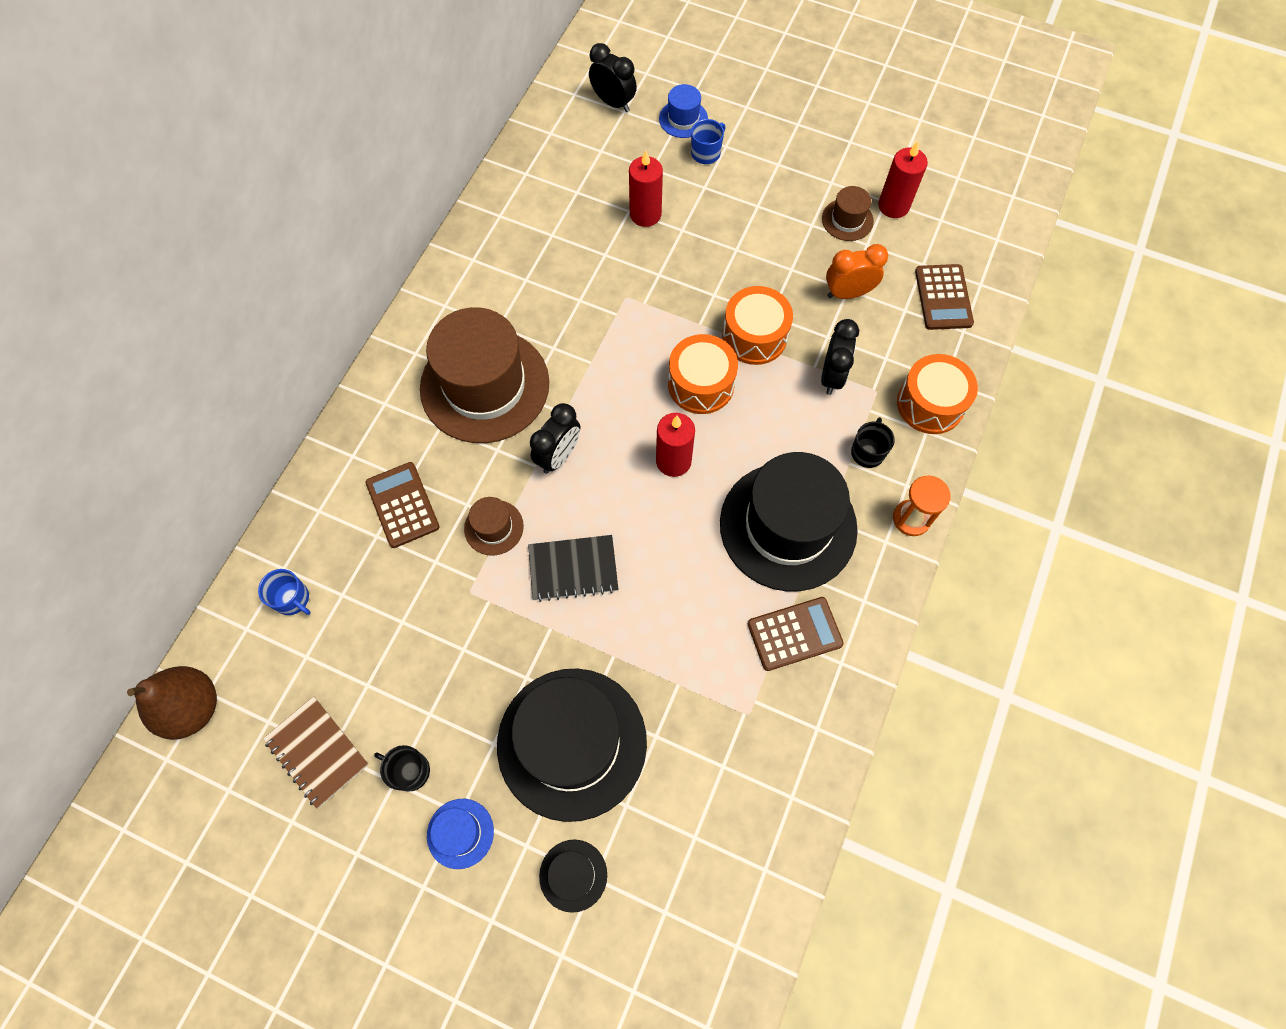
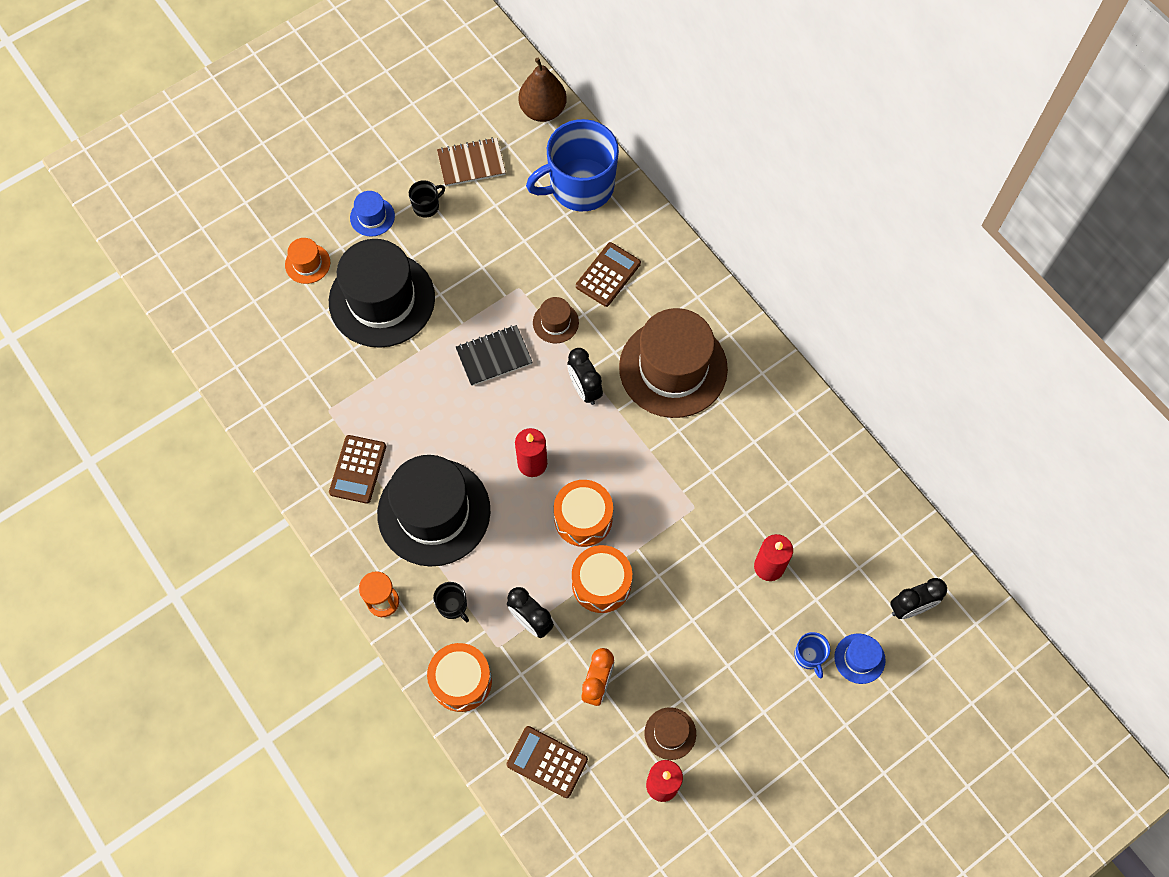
camera: 120 degrees right, 0 degrees up
(292, 599) = (580, 186): blue mug -> blue mug, size x2.44
(402, 505) = (608, 275): brown calculator -> brown calculator turned 60 degrees counterclockwise
(573, 569) = (494, 356): black notebook -> black notebook turned 45 degrees clockwise
(573, 875) = (307, 263): black hat -> orange hat

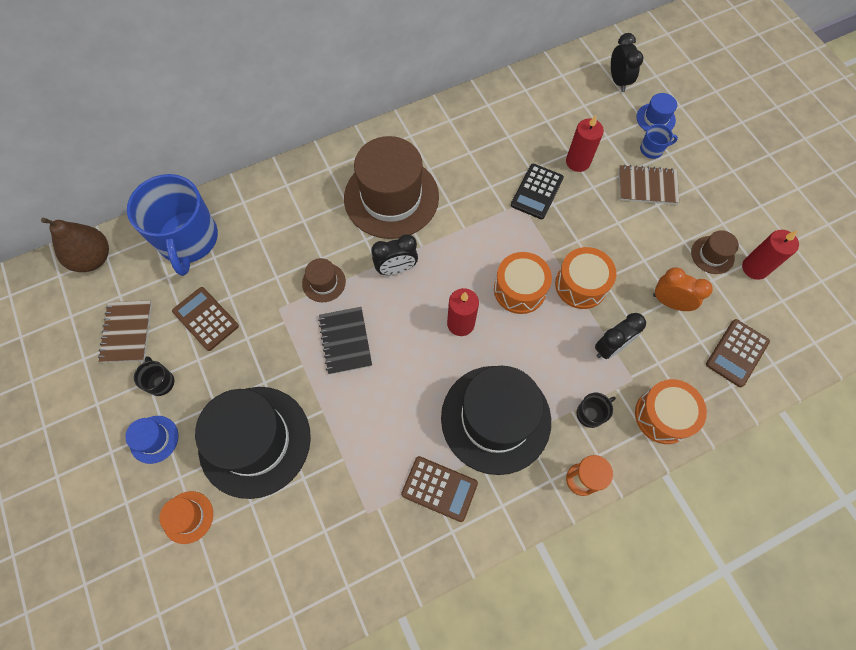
camera: 80 degrees left, 0 degrees up
(608, 275) = (287, 232): brown calculator -> brown calculator (205, 319)
(715, 523) = (537, 192): none -> black calculator
(752, 652) = (647, 186): none -> brown notebook

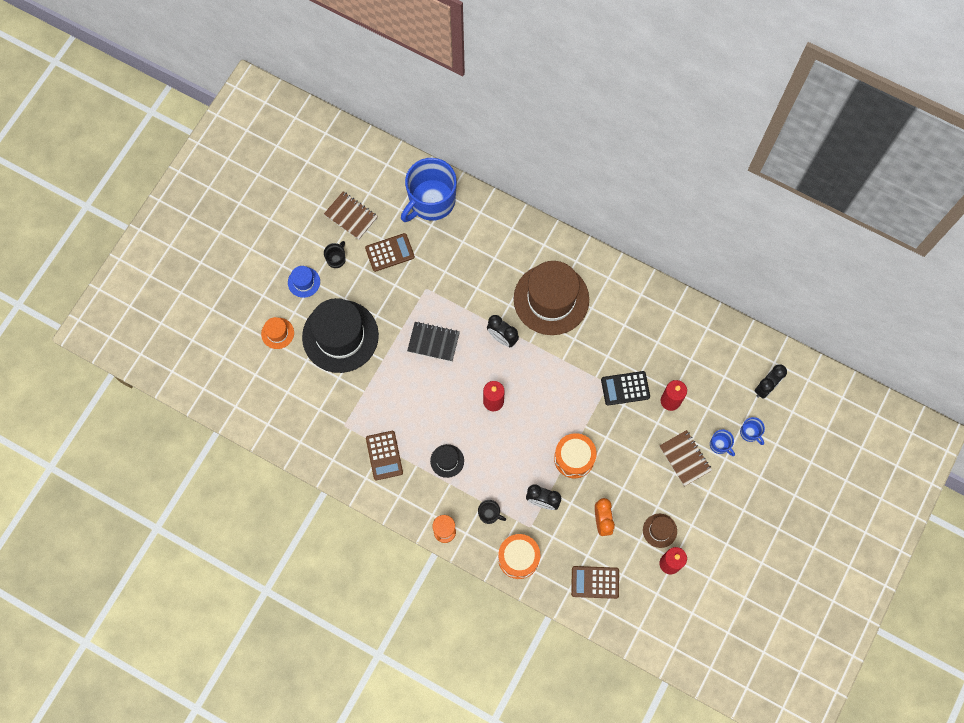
camera: 55 degrees right, 5 degrees up
(93, 258) = (379, 158): brown pear -> none
(127, 332) = (351, 216): brown notebook -> brown notebook turned 75 degrees clockwise
(205, 319) = (389, 252): brown calculator -> brown calculator turned 60 degrees clockwise
(324, 282) = (461, 302): brown hat -> none
(345, 341) = (433, 342): black notebook -> black notebook turned 60 degrees clockwise
(495, 419) = (447, 461): black hat -> black hat, size x0.43
(519, 289) = (542, 422): orange drum -> none
(655, 119) = (750, 433): blue hat -> blue mug

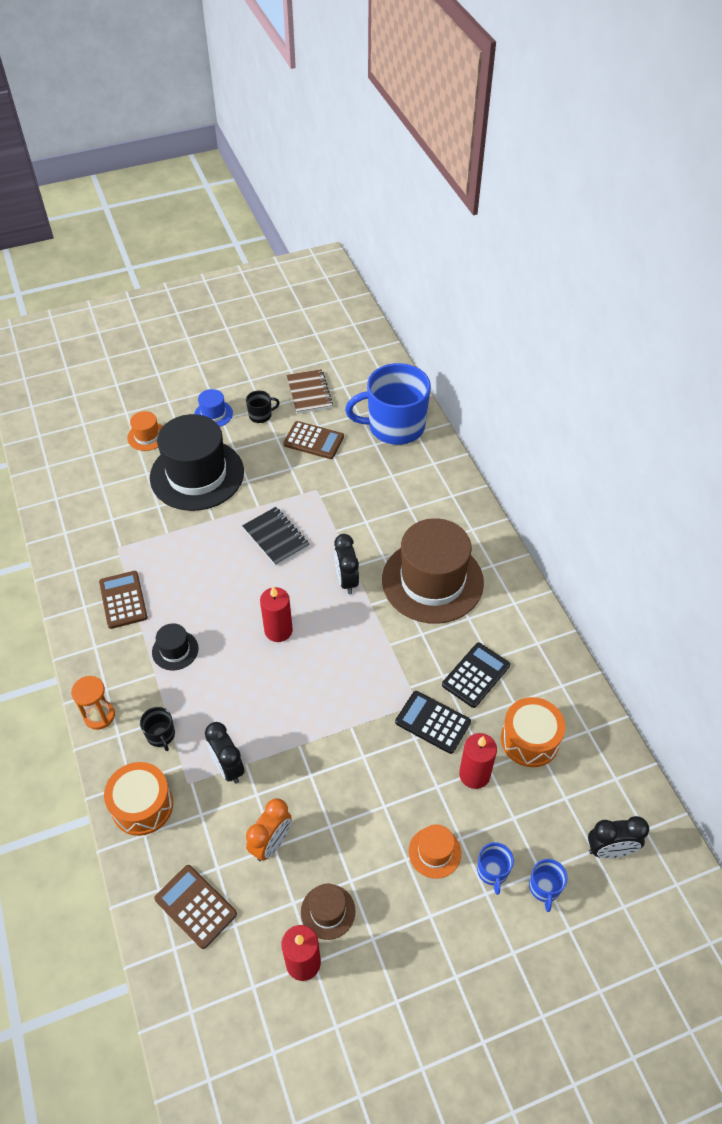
camera: 40 degrees right, 20 degrees down
(384, 455) = (123, 600): brown calculator -> brown calculator turned 135 degrees clockwise
(574, 458) = (306, 750): orange drum -> orange drum (530, 740)
(624, 341) = (475, 675): none -> black calculator
(685, 458) = (434, 852): brown notebook -> orange hat

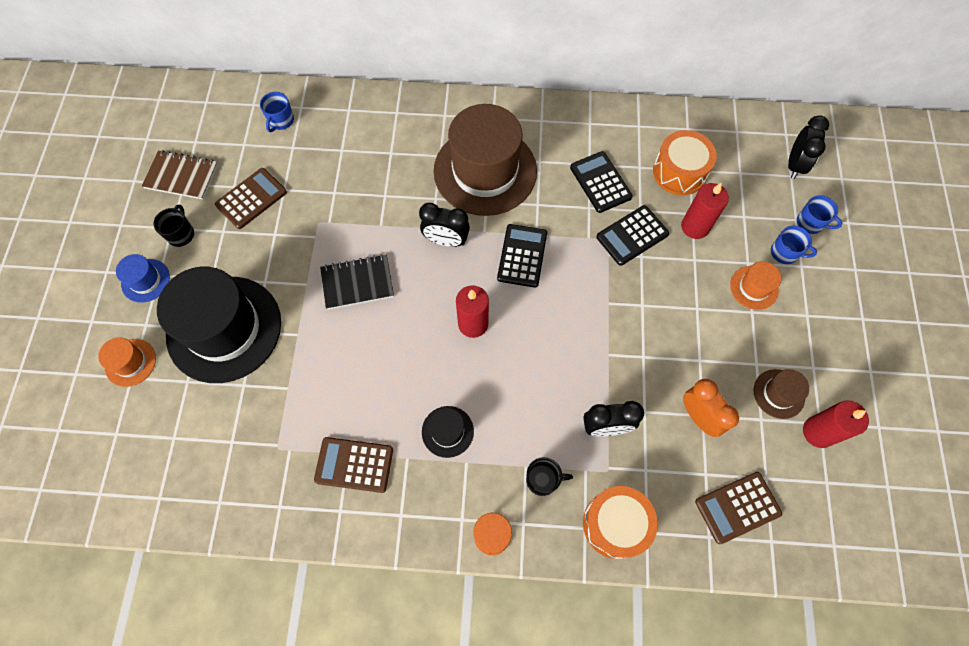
camera: 65 degrees left, 15 degrees up
(362, 641) = (522, 256): none -> black calculator
(395, 426) = (281, 121): blue mug -> blue mug, size x0.41

